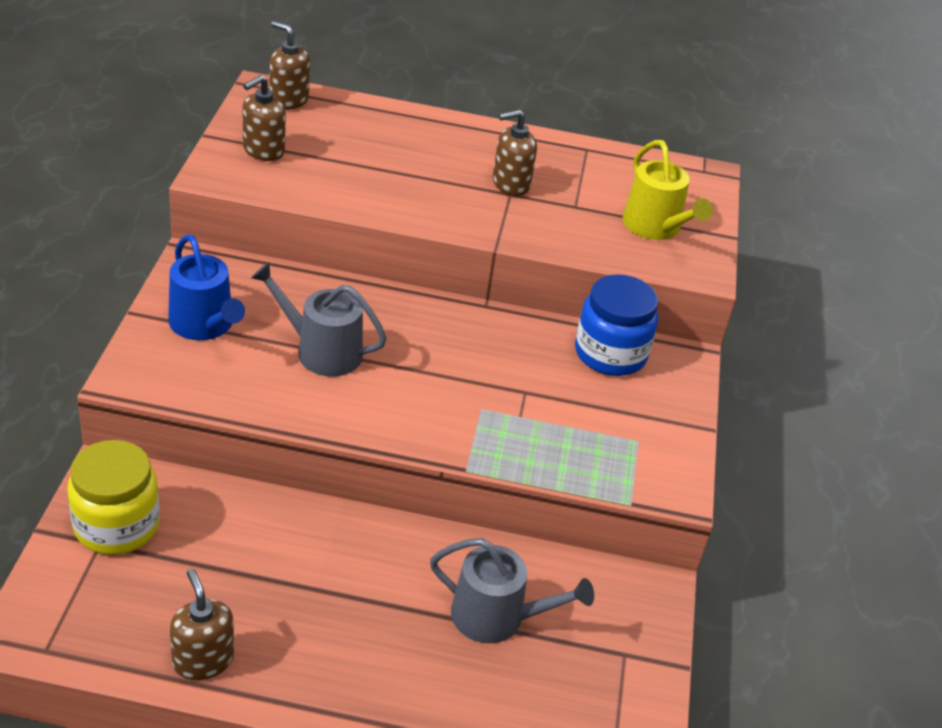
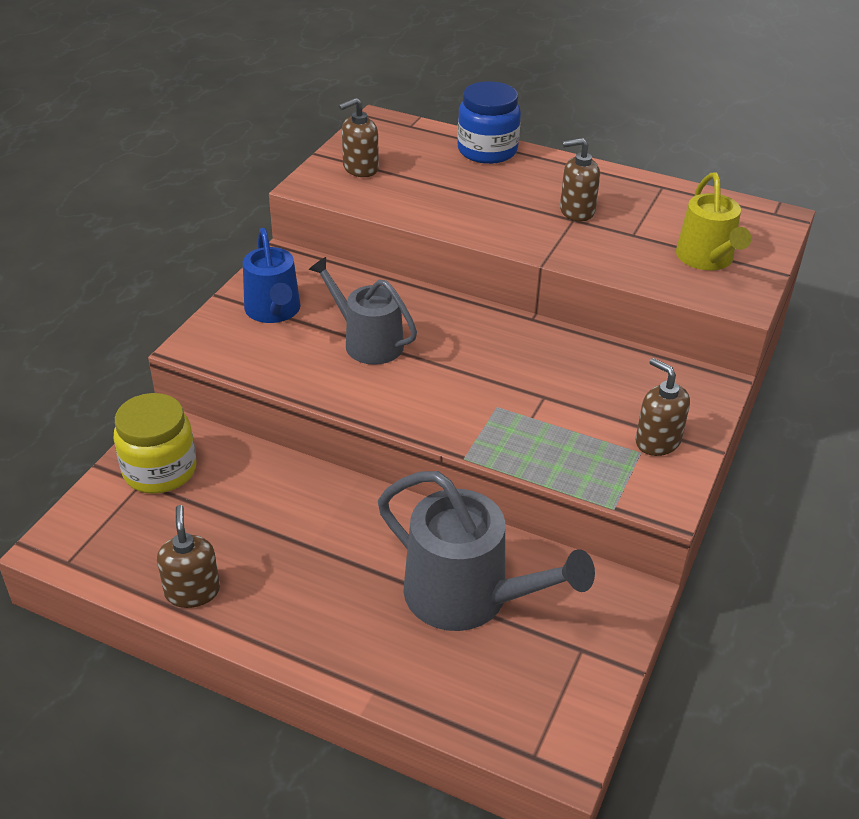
camera: 20 degrees right, 0 degrees up
(288, 100) = (398, 130): brown soap dispenser -> brown soap dispenser (657, 441)
(496, 617) = (467, 596): grey watering can -> grey watering can, size x1.51
(610, 354) = (639, 372): blue jar -> blue jar (487, 150)

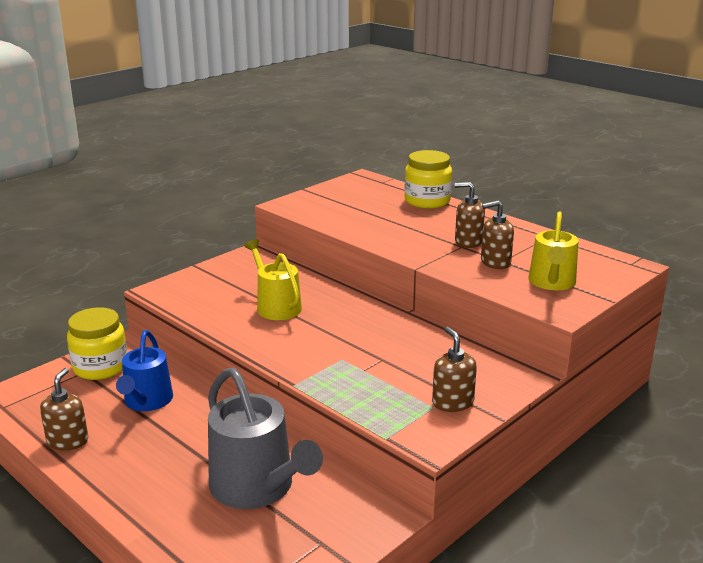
camera: 20 degrees right, 15 degrees down
(274, 311) = (225, 279): blue watering can -> blue watering can (147, 401)
(360, 168) = (327, 200): brown soap dispenser -> brown soap dispenser (495, 262)
(368, 342) = (276, 306): grey watering can -> yellow watering can
(487, 150) = (427, 201): blue jar -> yellow jar

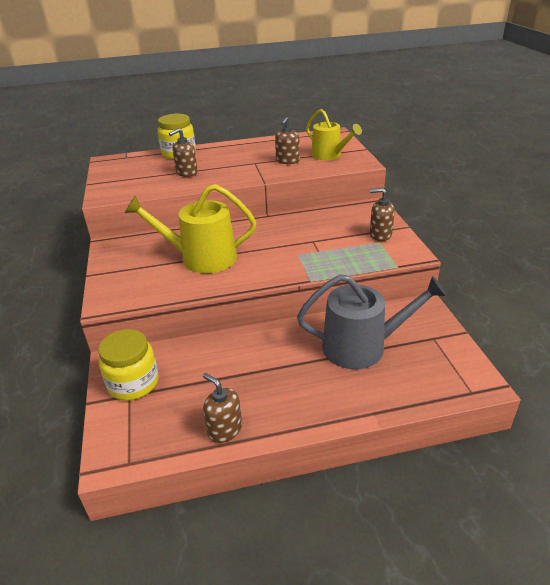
camera: 55 degrees left, 10 degrees up
(147, 401) = (212, 369): blue watering can -> none
(276, 306) = (201, 258): yellow watering can -> yellow watering can, size x1.51
(468, 242) = (252, 159): brown soap dispenser -> brown soap dispenser (186, 173)

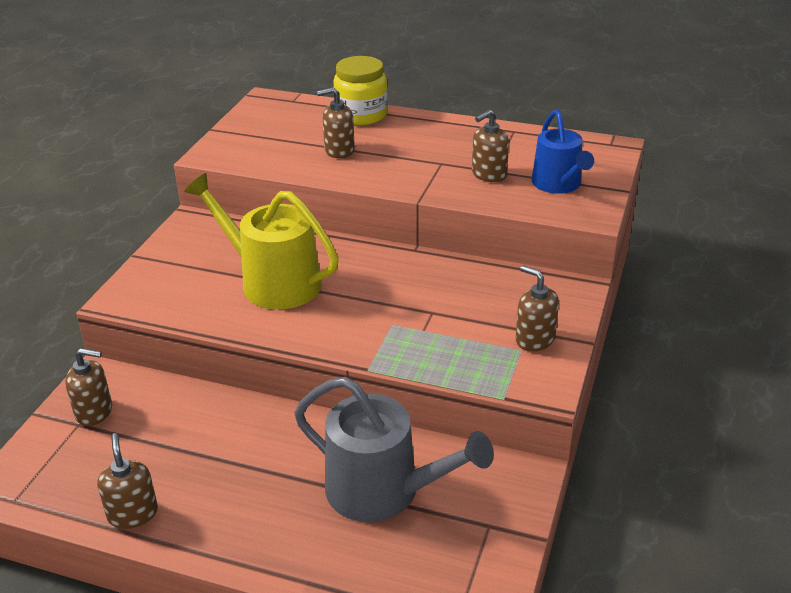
camera: 30 degrees right, 0 degrees up
(133, 383) = (94, 412): yellow jar -> brown soap dispenser
(329, 155) = (558, 184): yellow watering can -> blue watering can

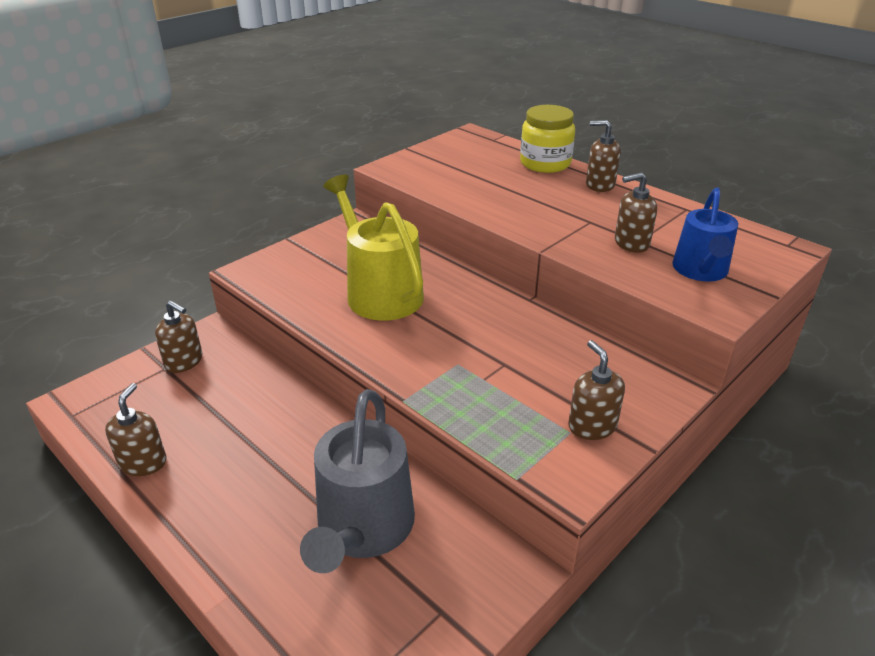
camera: 25 degrees right, 0 degrees up
(339, 150) = (501, 189): brown soap dispenser -> brown soap dispenser (600, 185)
(383, 491) = (362, 528): grey watering can -> grey watering can turned 45 degrees clockwise

